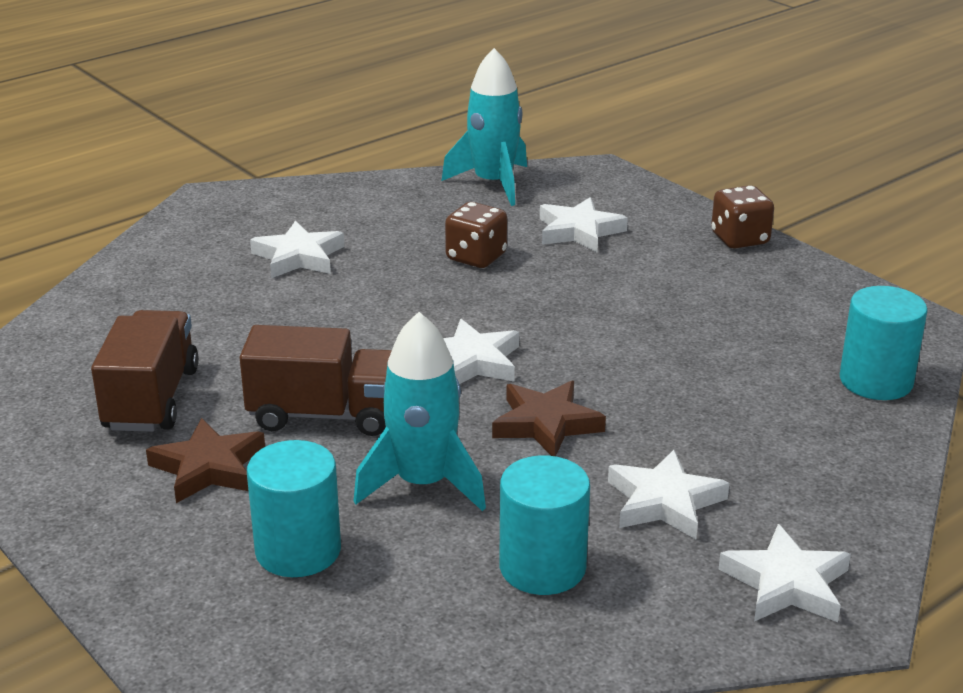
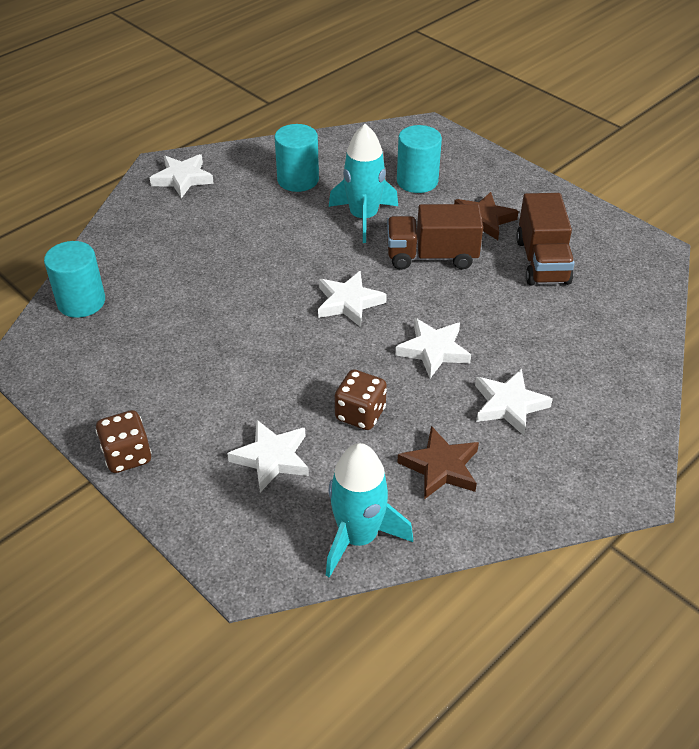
camera: 175 degrees right, 15 degrees up
(546, 424) = (298, 257): brown star -> brown star (441, 467)
(664, 502) = (234, 214): white star -> white star (433, 350)

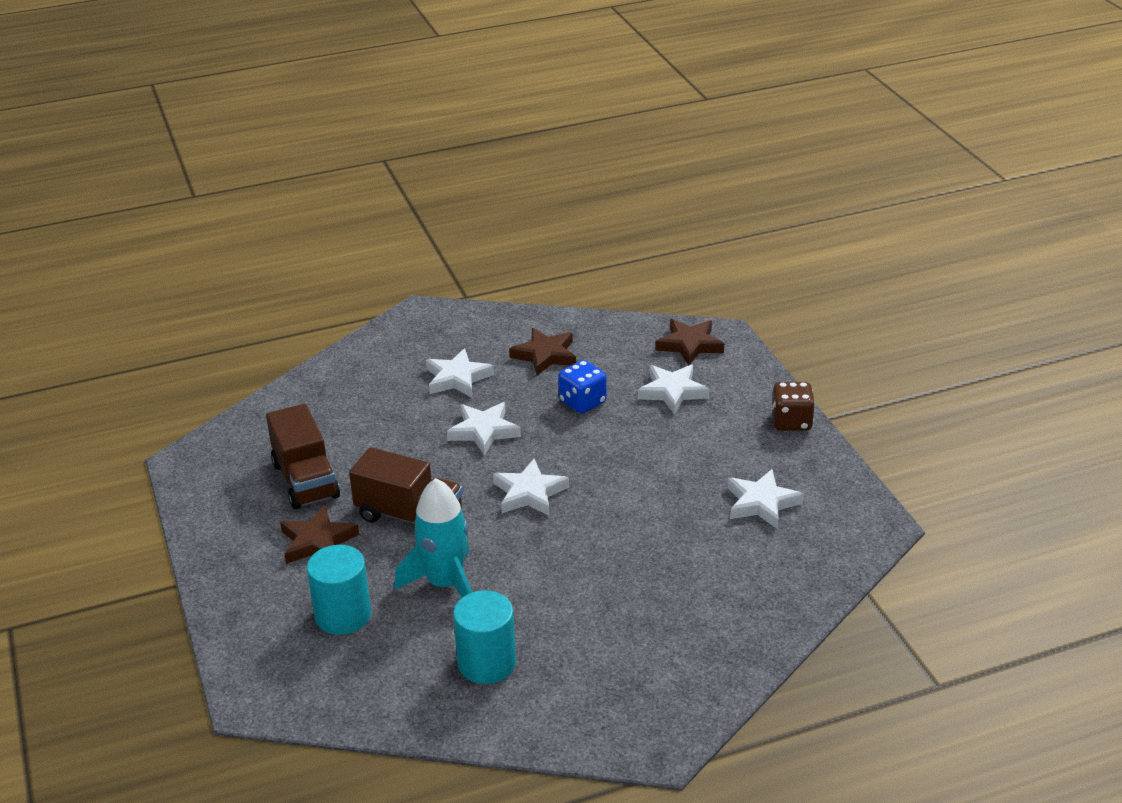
camera: 155 degrees left, 10 degrees down
(81, 302) = (809, 570): turquoise cylinder -> none
(182, 179) = (637, 712): white star -> white star (761, 503)
(281, 540) = (689, 345): none -> brown star
(358, 537) = (634, 334): turquoise rocket -> none
(360, 414) = (582, 402): brown dice -> blue dice
(542, 261) = (306, 480): brown truck -> brown truck turned 135 degrees clockwise

